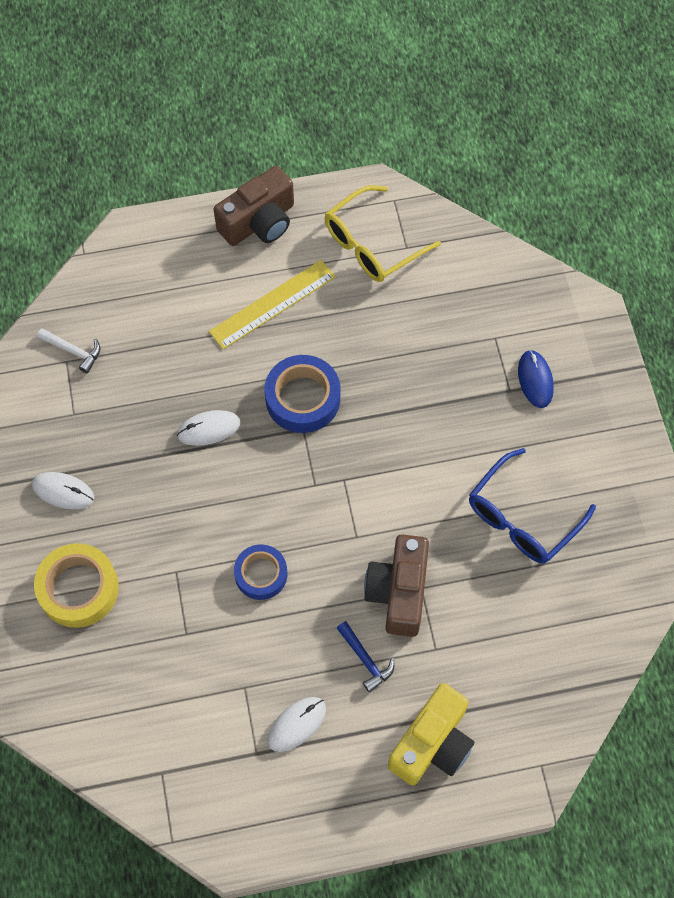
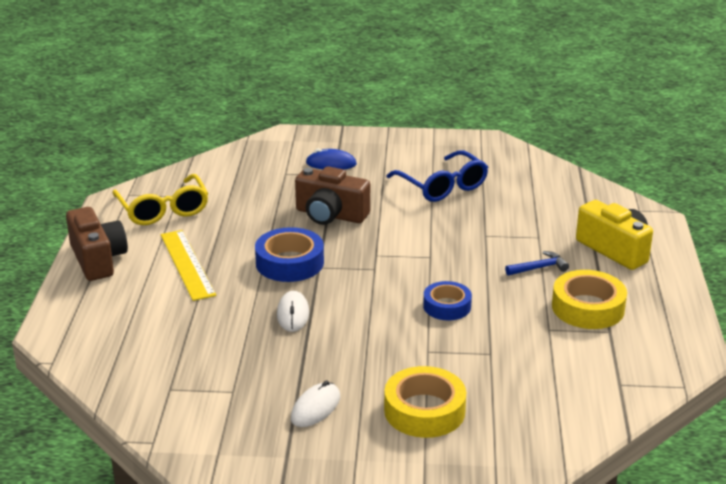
camera: 75 degrees left, 35 degrees down
(74, 351) = (161, 382): white hammer -> none
(296, 724) = (588, 308): white mouse -> yellow tape
(398, 592) = (485, 245): brown camera -> brown camera (330, 215)

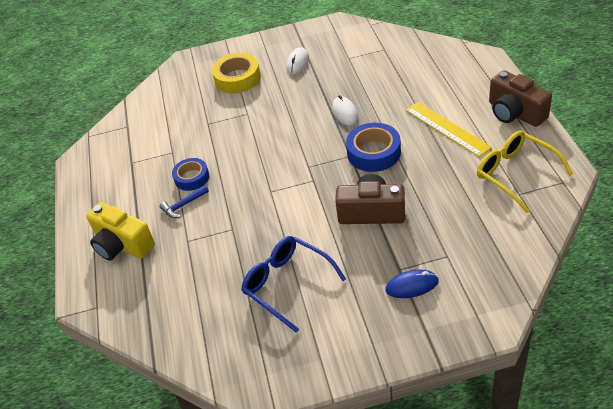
camera: 170 degrees right, 15 degrees up
(447, 306) = (244, 149): blue tape -> blue tape (192, 178)
(588, 308) = (145, 178): yellow tape -> none

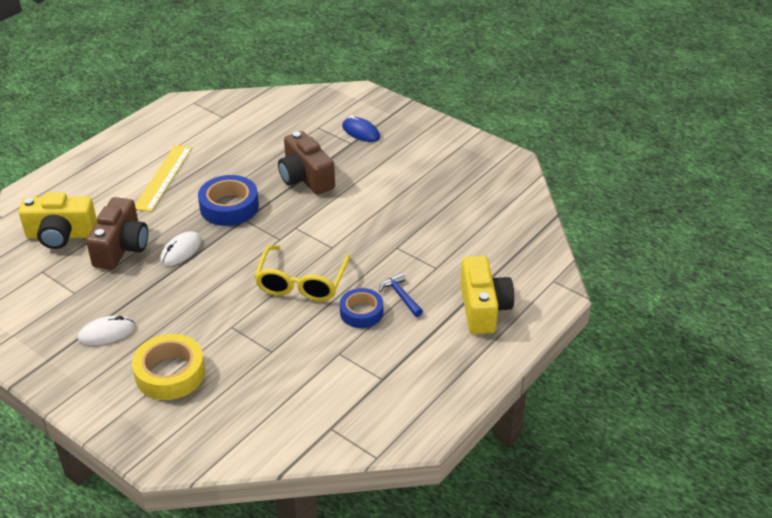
camera: 135 degrees left, 5 degrees down
(183, 205) = (400, 296): blue hammer -> blue hammer turned 135 degrees counterclockwise
(287, 284) = (419, 188): blue glasses -> none
(416, 63) = (61, 235): none -> yellow camera
(515, 113) = (115, 148): brown camera -> brown camera (121, 248)
(515, 174) = (200, 125): yellow glasses -> yellow glasses (301, 283)

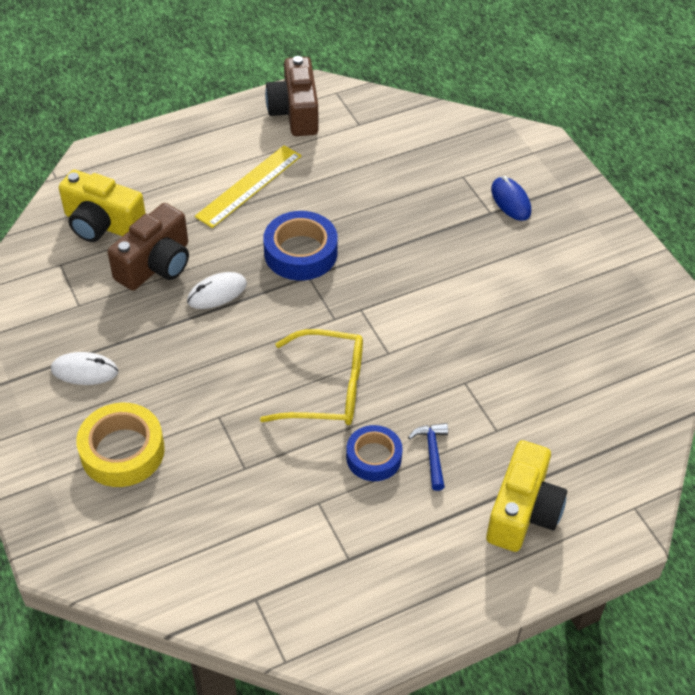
camera: 25 degrees right, 10 degrees up
(301, 283) = (327, 389): yellow glasses -> yellow glasses turned 120 degrees counterclockwise
(305, 178) = (409, 244): brown camera -> brown camera (295, 112)

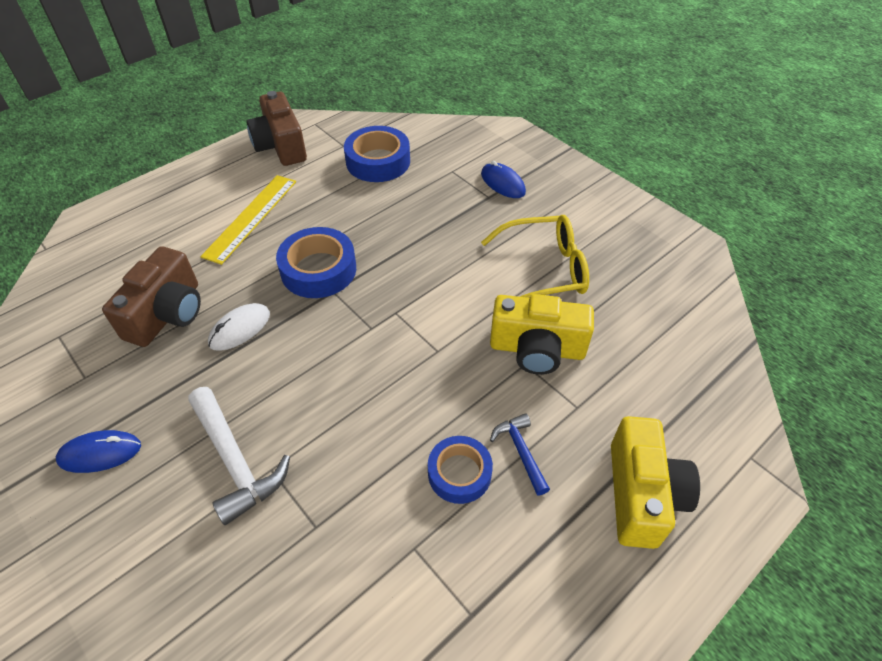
camera: 15 degrees left, 0 degrees up
(84, 371) = (100, 453): white mouse -> blue mouse
(102, 224) = (102, 284): yellow camera -> yellow camera (537, 349)
(122, 451) = (160, 545): yellow tape -> none
(192, 403) = (236, 461): none -> white hammer
(327, 389) = (384, 406): yellow glasses -> yellow glasses (544, 270)
(389, 150) = (378, 161): none -> blue tape

